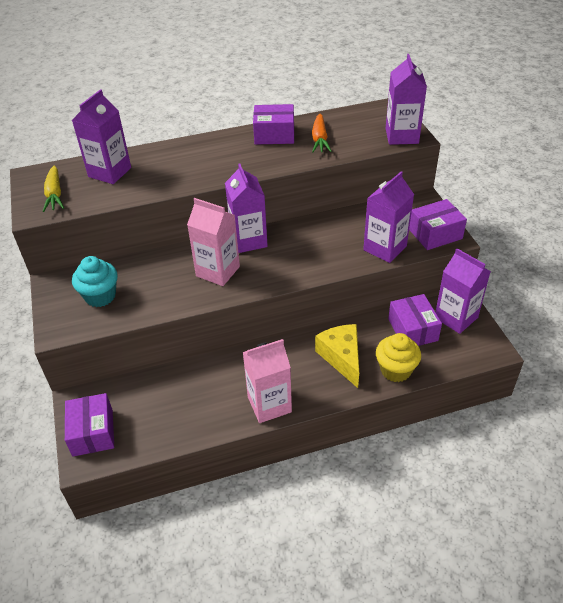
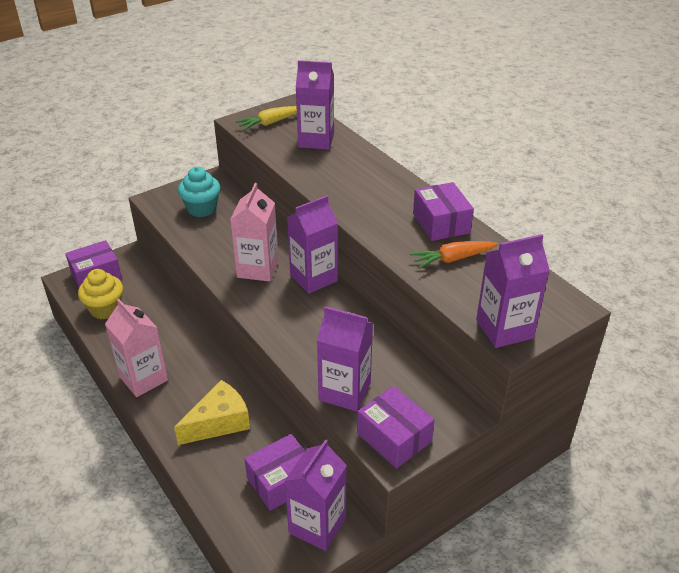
camera: 70 degrees right, 5 degrees down
(395, 370) = (211, 475): yellow cupcake -> yellow cupcake (105, 309)

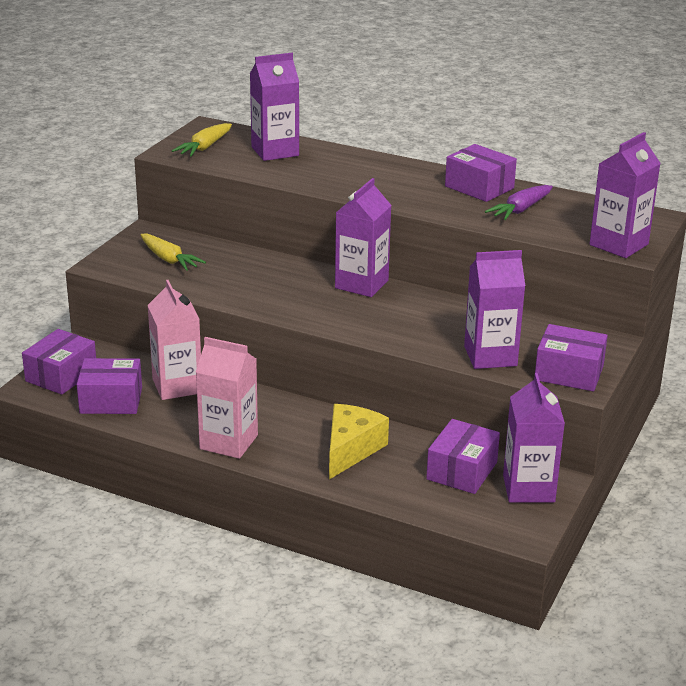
camera: 30 degrees left, 10 degrees down
(105, 309) = (111, 400): yellow cupcake -> purple box
(202, 209) = (169, 259): turquoise cupcake -> yellow carrot
(257, 269) = (295, 292): pink carton -> pink carton (177, 386)
(452, 259) = (520, 210): orange carrot -> purple carrot

